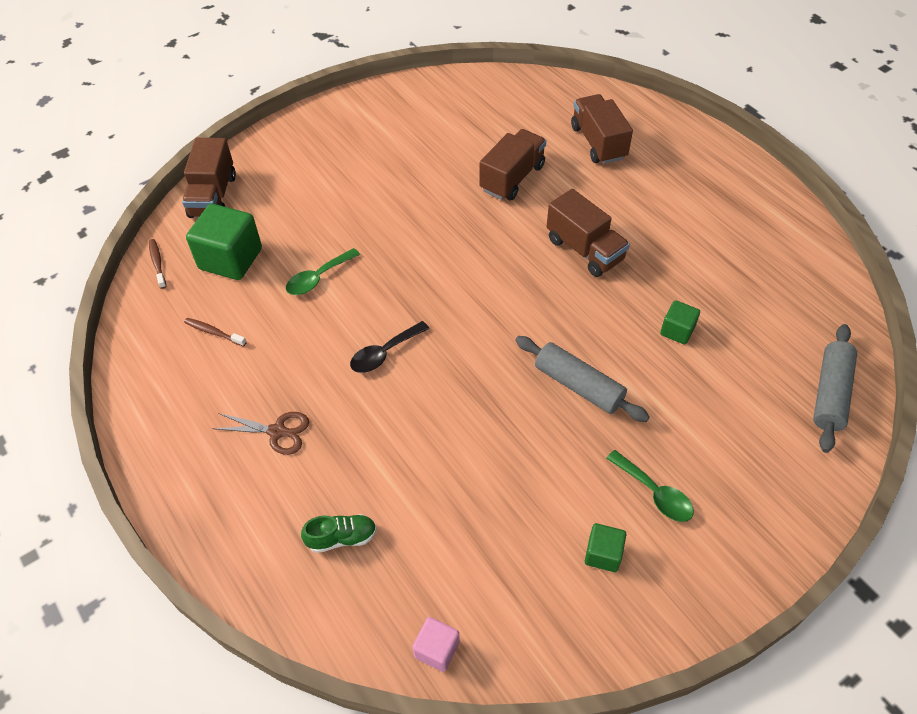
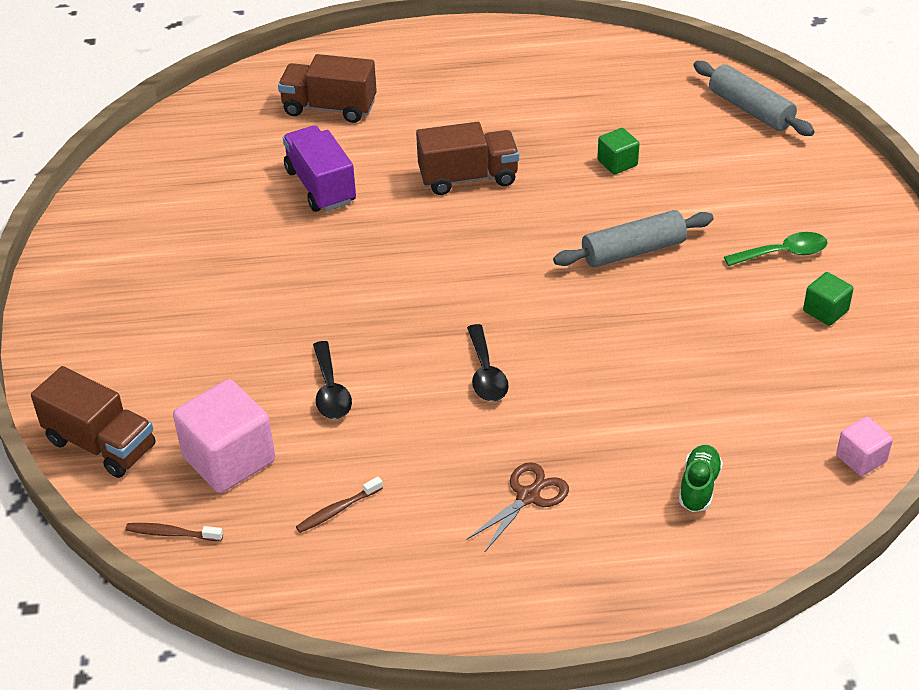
camera: 60 degrees left, 10 degrees down
(230, 259) = (229, 459): green cube -> pink cube
(318, 278) = (330, 391): green spoon -> black spoon
(512, 178) = (320, 186): brown truck -> purple truck

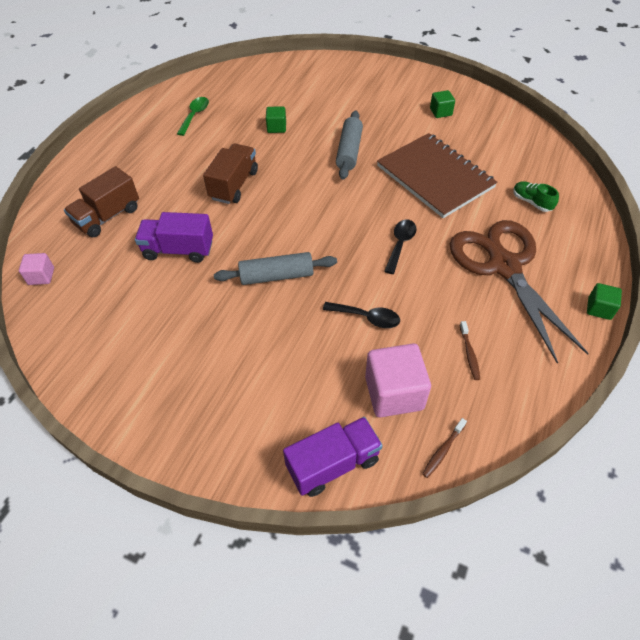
camera: 60 degrees left, 10 degrees up
(101, 444) = (333, 464): brown truck -> purple truck
(486, 373) = (400, 244): black spoon -> black spoon turned 90 degrees counterclockwise
(523, 630) = (599, 308): none -> green cube
(528, 496) = (504, 266): brown scissors -> brown scissors, size x2.38
(659, 359) = (435, 177): none -> brown notebook
(750, 109) = (280, 70): grey rolling pin -> grey rolling pin (276, 276)
(783, 253) = (392, 106): green spoon -> green spoon (195, 115)
(861, 458) = (542, 145): pink cube -> pink cube (41, 276)

